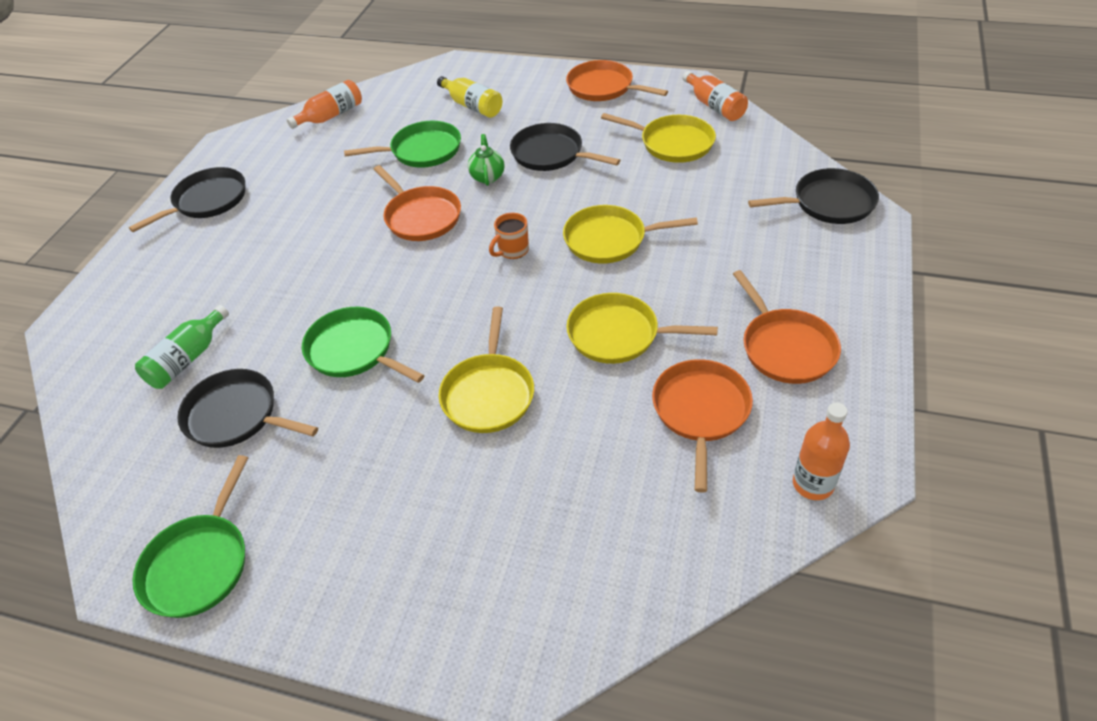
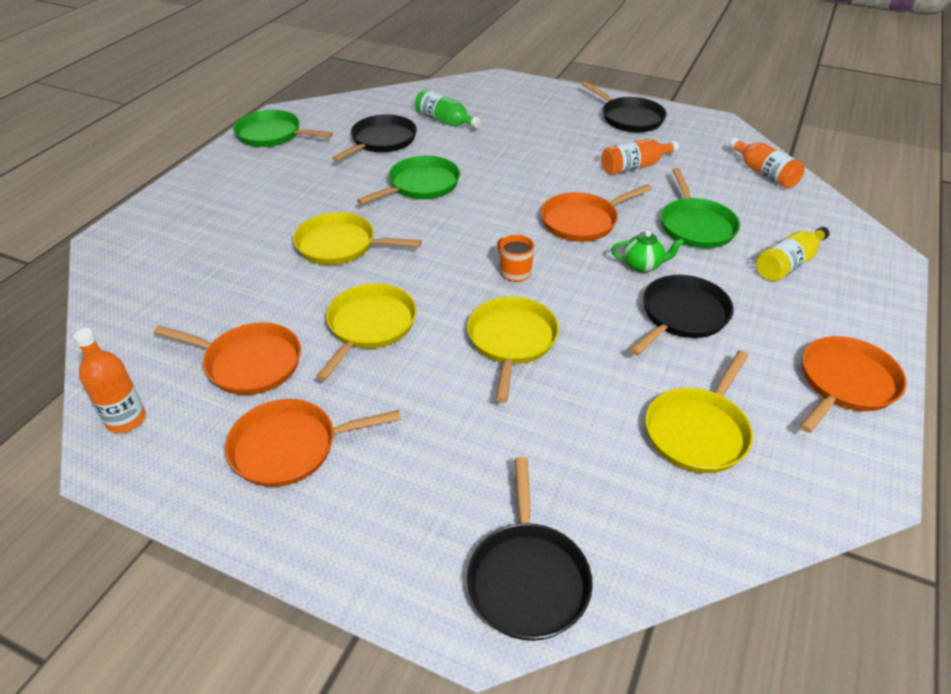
camera: 95 degrees right, 5 degrees down
(714, 106) = (801, 502): orange bottle -> orange bottle (634, 166)

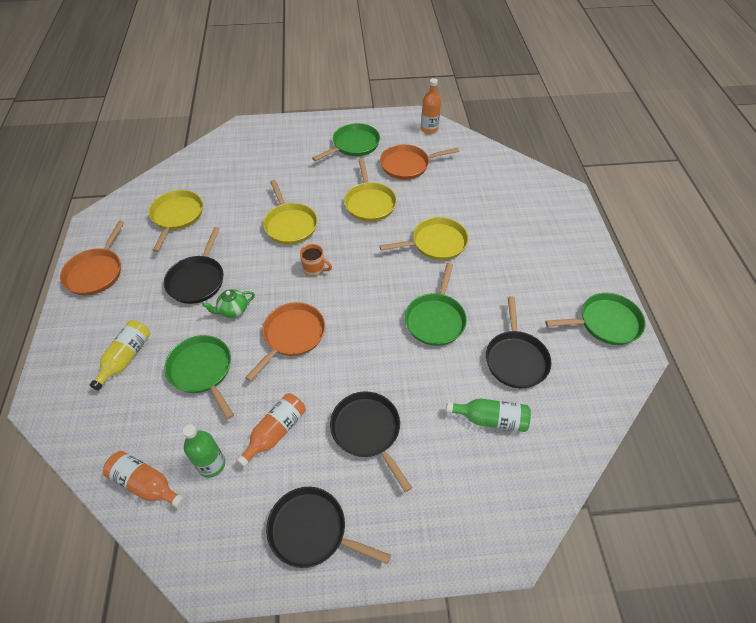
camera: 150 degrees right, 10 degrees up
(290, 447) = (354, 145): orange pan -> green pan
(528, 578) = (233, 142): black pan -> black pan (367, 431)
(701, 166) = (211, 464): none -> green bottle

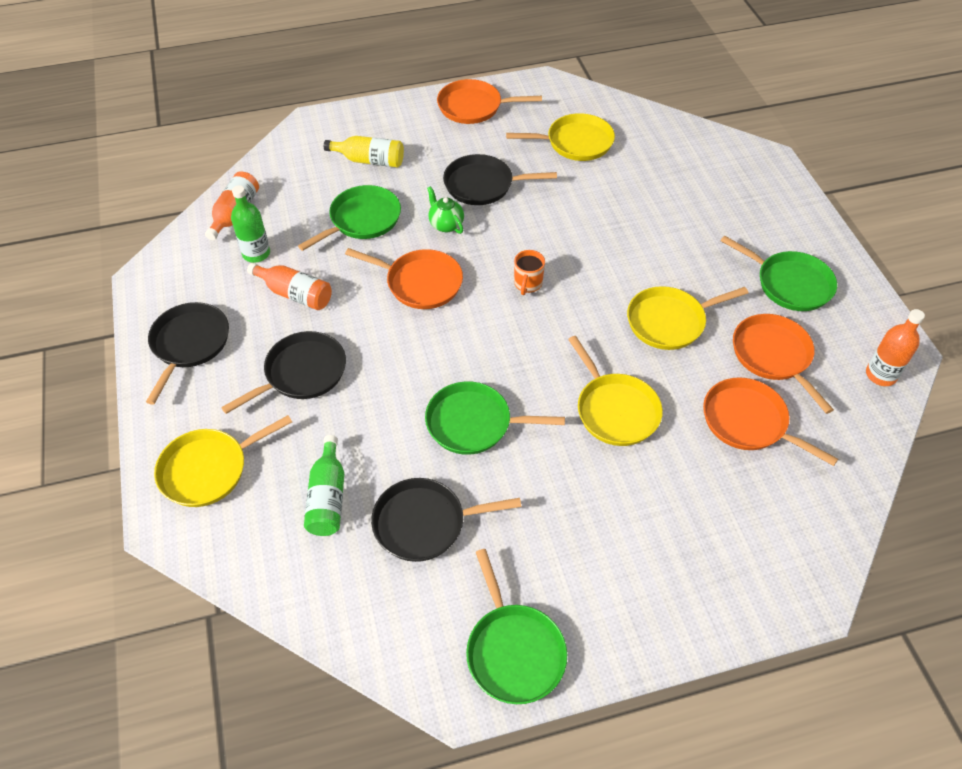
camera: 80 degrees right, 0 degrees up
(290, 225) = (597, 245): yellow pan -> yellow pan (208, 469)
(453, 187) = (748, 422): none -> orange pan

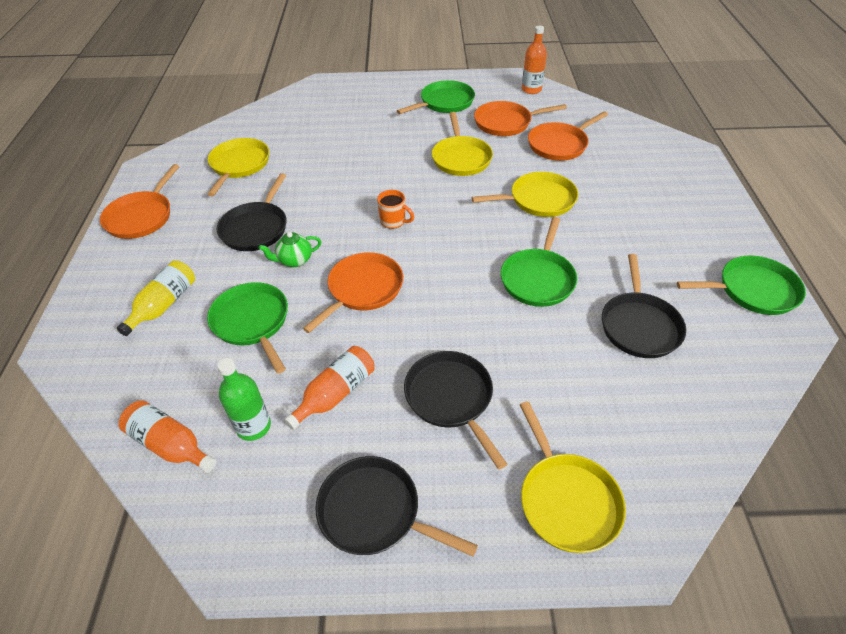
camera: 75 degrees left, 5 degrees down
(328, 497) = (609, 392): green bottle -> none

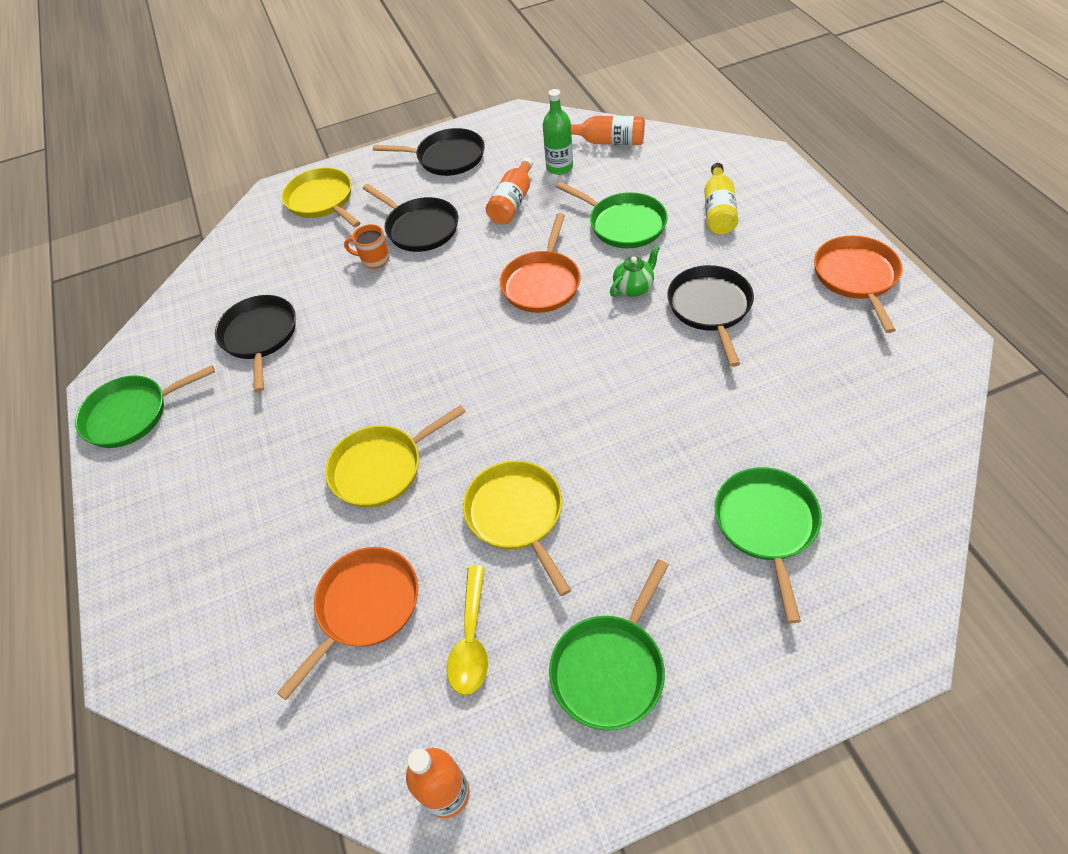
camera: 165 degrees right, 5 degrees up
(239, 165) = (829, 388): yellow pan -> none
(393, 221) = (556, 370): orange mug -> orange mug (374, 259)
(505, 123) = (471, 640): orange pan -> yellow spoon
(538, 279) = (365, 352): green pan -> green pan (766, 525)

